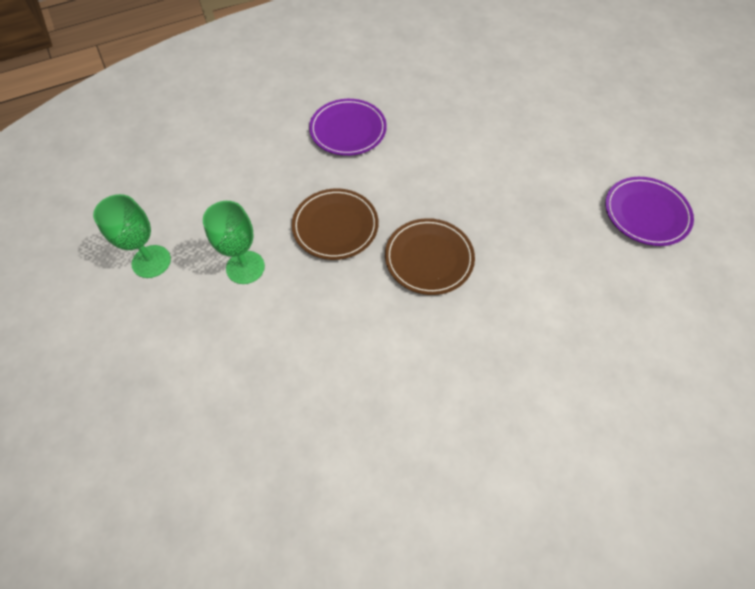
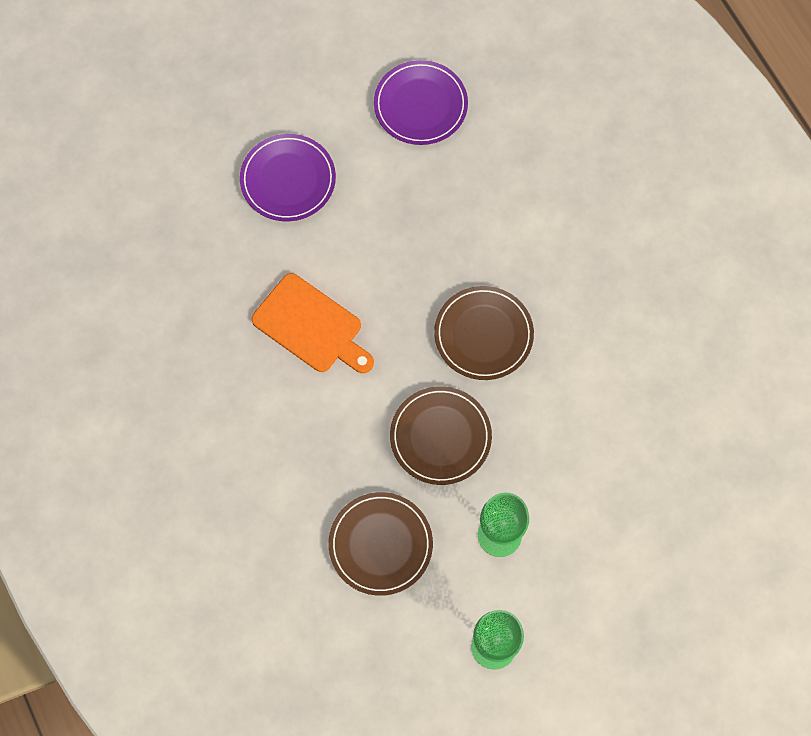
camera: 90 degrees left, 10 degrees up
(249, 187) = (380, 544): none -> brown plate
(348, 130) = (285, 426): purple plate -> purple plate (288, 180)
(429, 143) = (311, 326): none -> orange cutting board

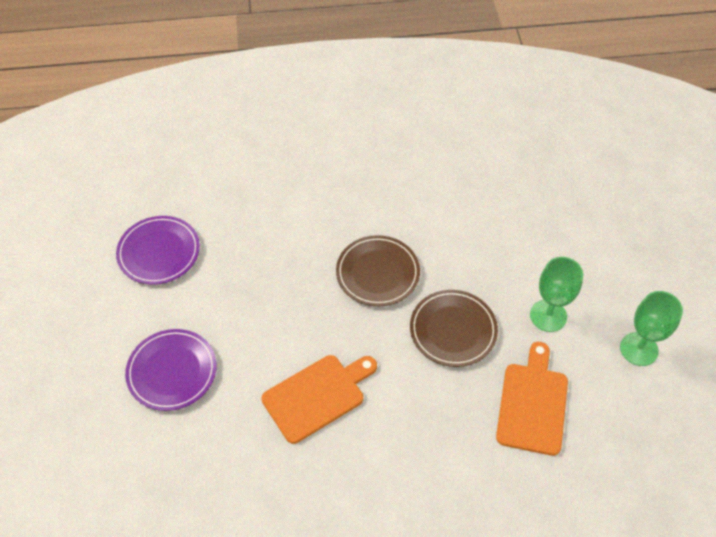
camera: 70 degrees left, 15 degrees down
(380, 544) = (532, 404): brown plate -> orange cutting board

